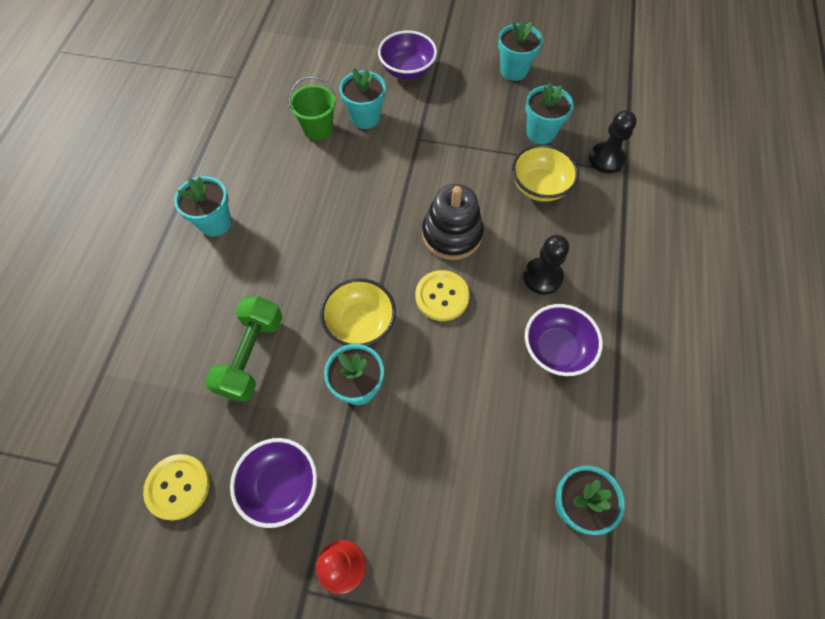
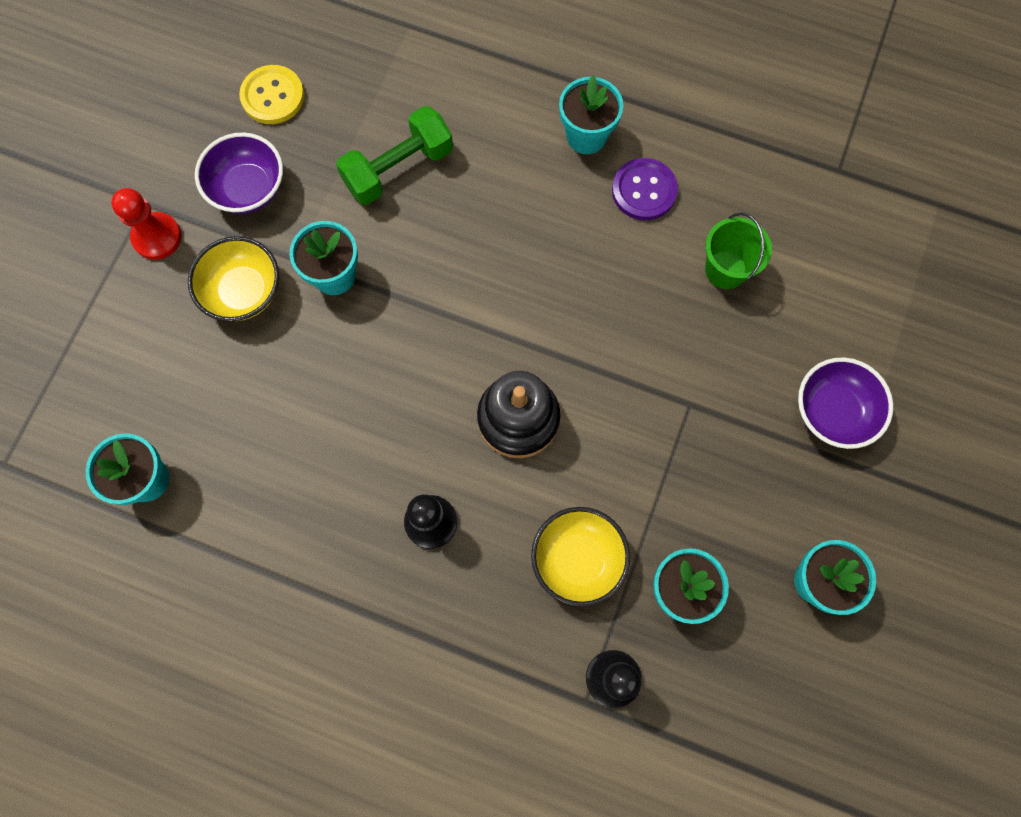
camera: 100 degrees right, 10 degrees up
(251, 355) = (398, 168): green dumbbell -> green dumbbell turned 60 degrees counterclockwise
(260, 181) = (644, 190): none -> purple button
(360, 323) = (412, 287): yellow bowl -> yellow bowl (243, 291)
(365, 118) = (740, 336): turquoise flower pot -> none
(442, 296) = (429, 388): yellow button -> none
(556, 349) = (327, 511): purple bowl -> none

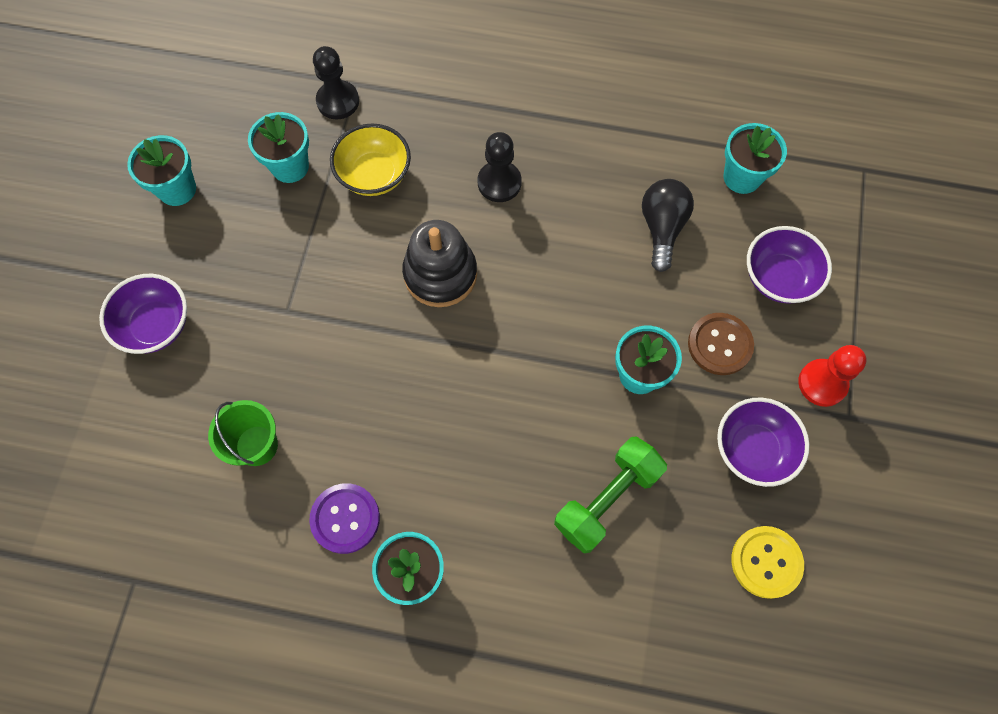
camera: 170 degrees right, 5 degrees down
(155, 352) = (778, 278): none -> purple bowl
(243, 291) = (719, 345): yellow bowl -> brown button
(260, 431) = (662, 228): none -> black light bulb

